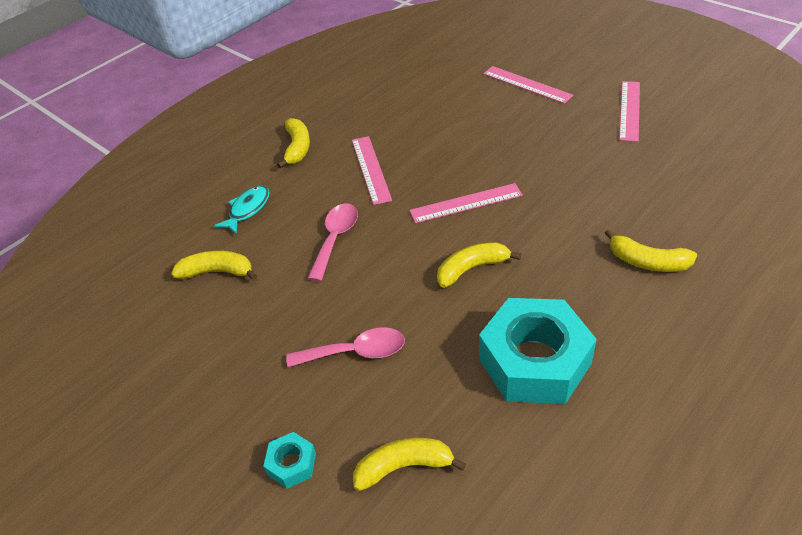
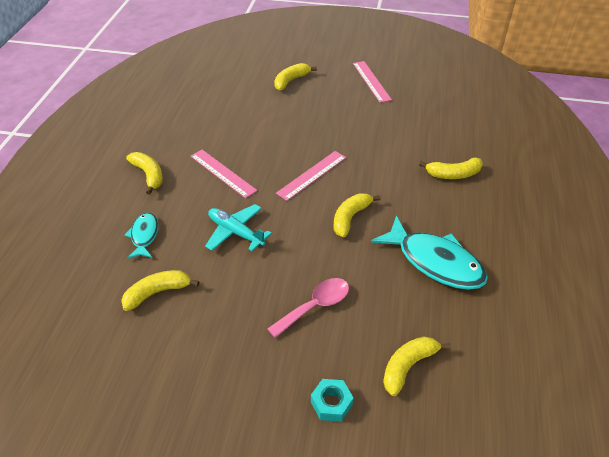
camera: 35 degrees left, 0 degrees up
(335, 239) = (235, 232): pink spoon -> turquoise plane
(527, 84) = (291, 81): pink ruler -> yellow banana
(534, 361) = (435, 262): turquoise nut -> turquoise fish

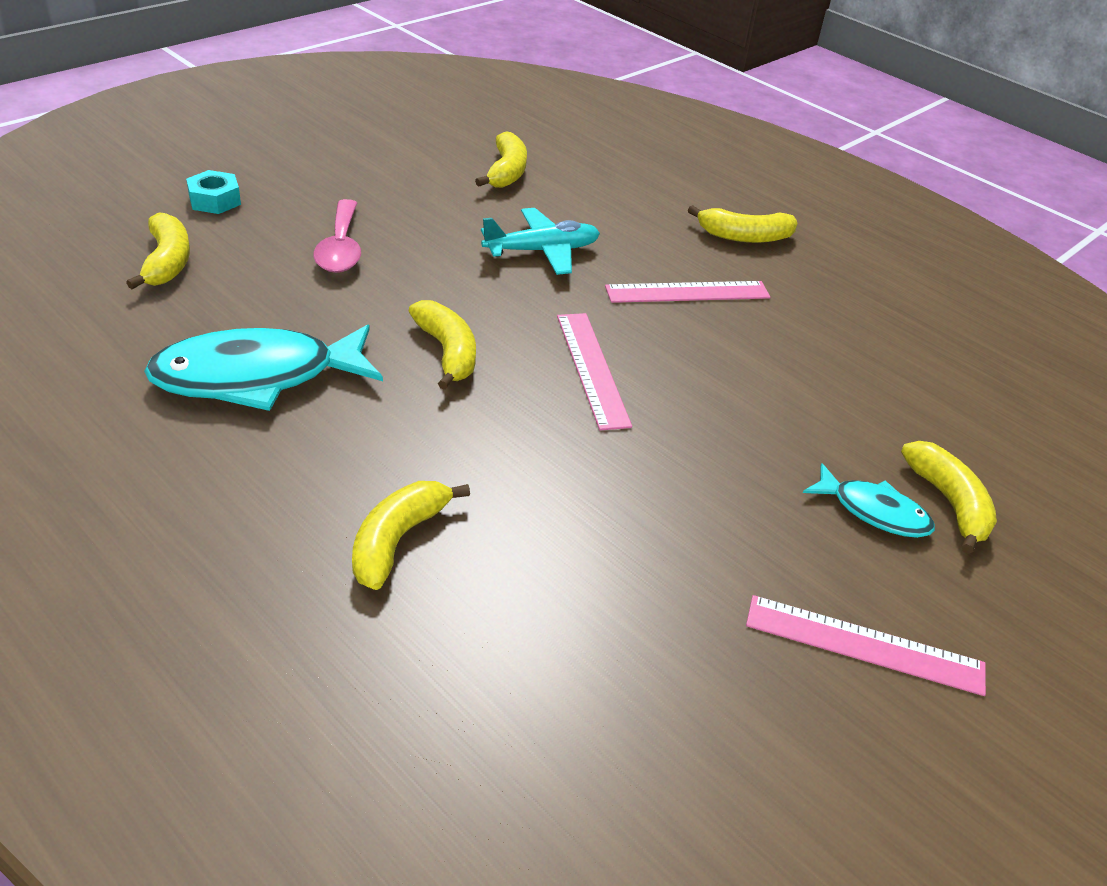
camera: 120 degrees right, 5 degrees down
(144, 235) = (615, 194): turquoise fish -> turquoise fish (874, 511)

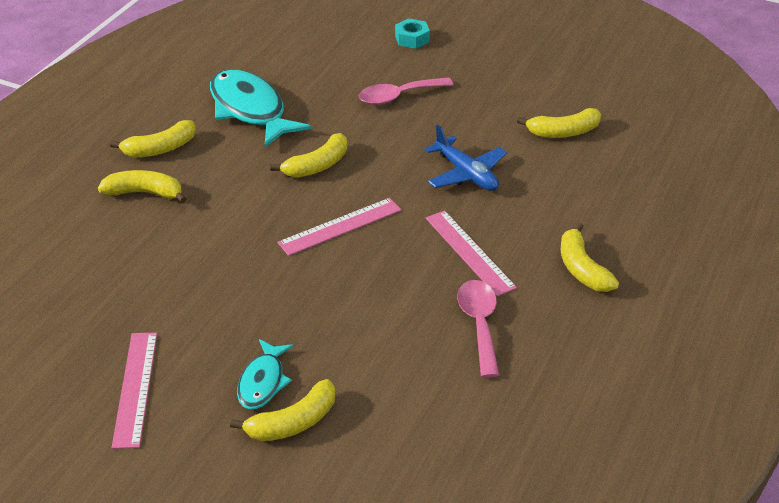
camera: 75 degrees right, 0 degrees up
(167, 262) = (334, 47): yellow banana -> yellow banana (160, 149)
(542, 251) = (466, 174): turquoise plane -> blue plane
(811, 322) = (479, 324): none -> pink spoon

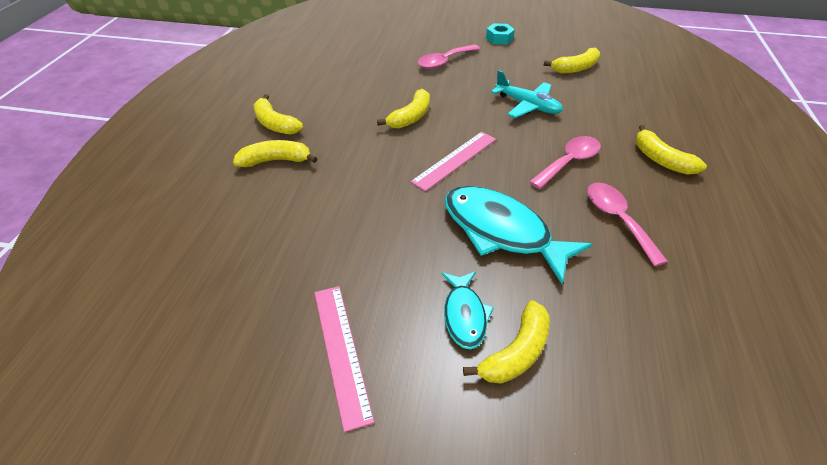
camera: 15 degrees left, 5 degrees up
(160, 149) = (275, 124): yellow banana -> yellow banana turned 90 degrees clockwise
(250, 110) = (336, 85): turquoise fish -> turquoise fish (501, 231)
(412, 39) = (432, 25): turquoise nut -> turquoise nut (499, 38)
(466, 174) = (527, 105): blue plane -> turquoise plane
(469, 252) = (569, 162): pink ruler -> pink spoon

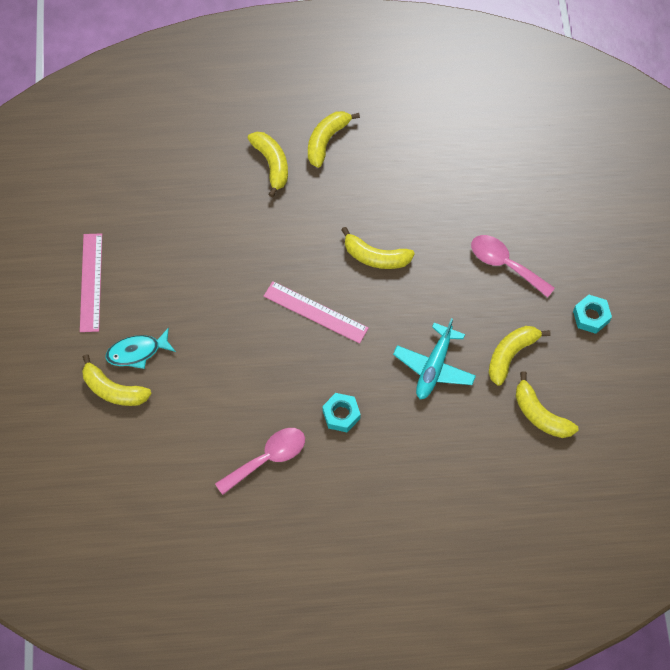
camera: 75 degrees right, 20 degrees up
(341, 351) = (91, 282): pink ruler -> pink ruler turned 60 degrees counterclockwise
(501, 231) = (228, 365): turquoise fish -> none
(569, 162) = (341, 415): pink spoon -> turquoise nut
(661, 160) = (370, 502): yellow banana -> yellow banana (511, 355)

